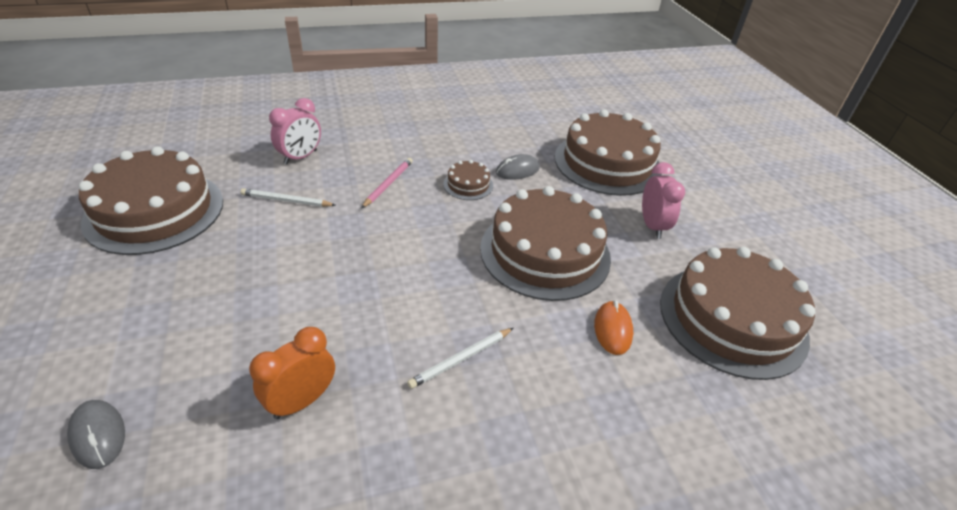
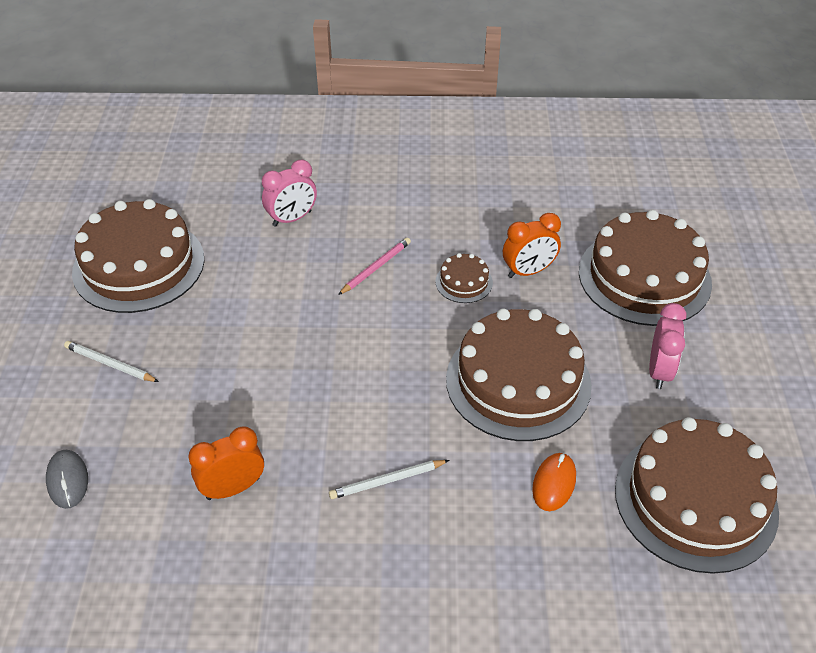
camera: 20 degrees right, 5 degrees up
(287, 200) = (266, 272): white pencil -> white pencil (110, 364)
(517, 170) = (528, 271): grey mouse -> orange clock

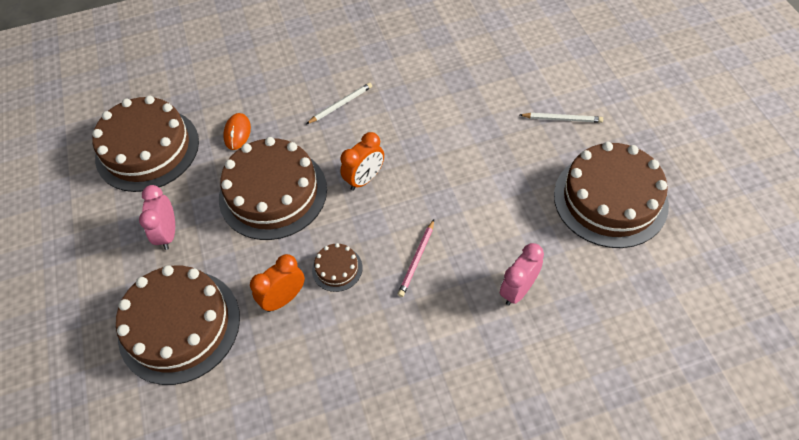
camera: 165 degrees right, 10 degrees up
(67, 480) = (527, 51): grey mouse -> none
(233, 488) = (430, 74): orange clock -> orange clock (365, 179)

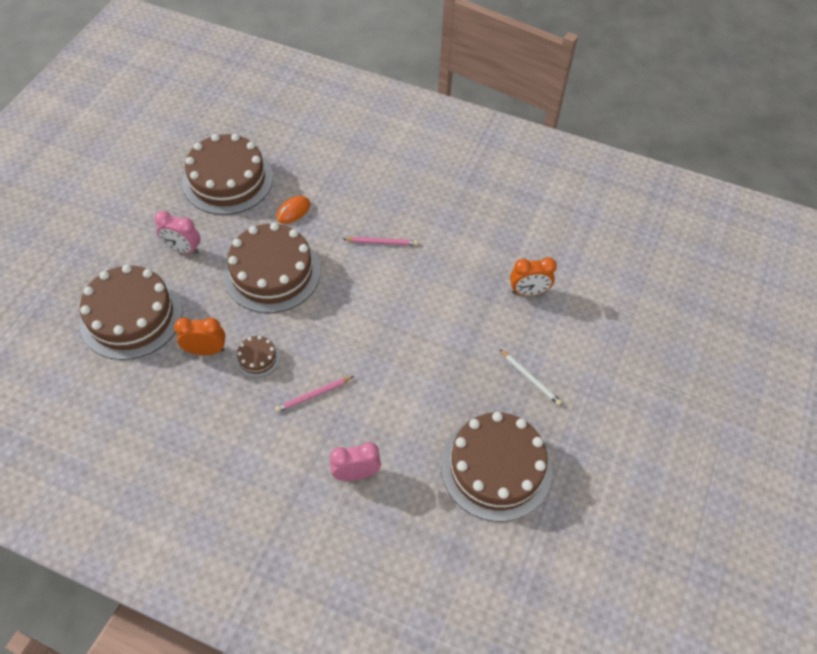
camera: 35 degrees right, 0 degrees up
(168, 233) = (183, 249): pink clock -> pink clock turned 105 degrees counterclockwise
(340, 105) = (381, 242): white pencil -> pink pencil
(365, 179) = (340, 310): orange clock -> orange clock (528, 292)

